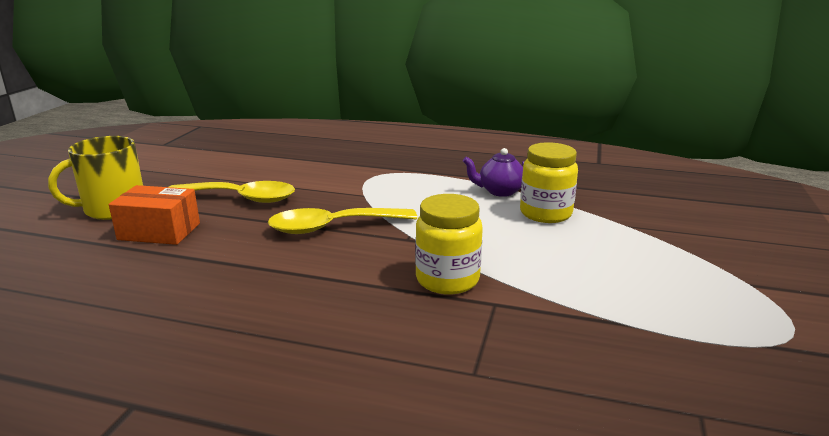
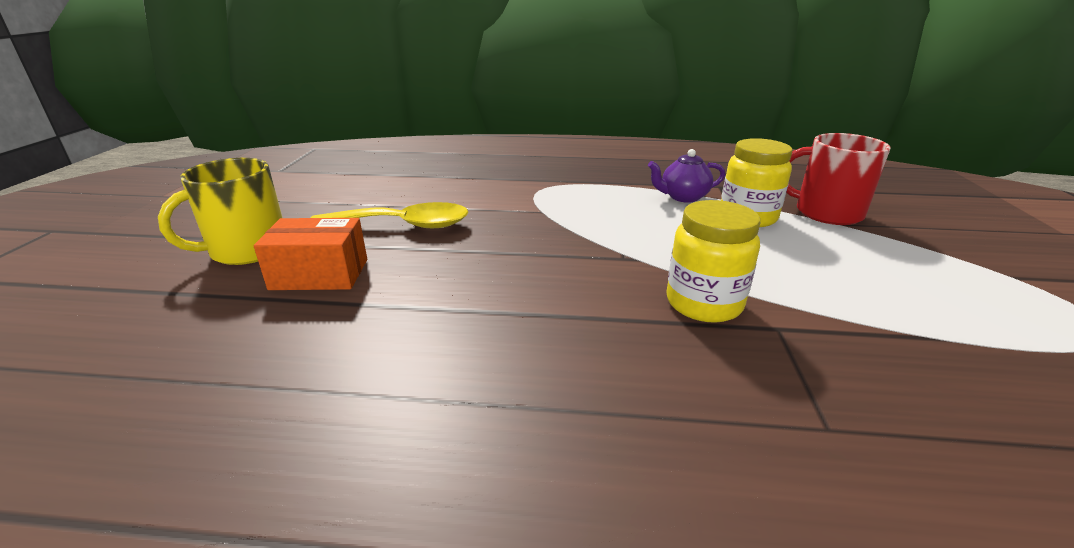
camera: 10 degrees left, 5 degrees up
(332, 227) = (529, 251): yellow spoon -> none
(625, 215) = (826, 213): none -> red mug

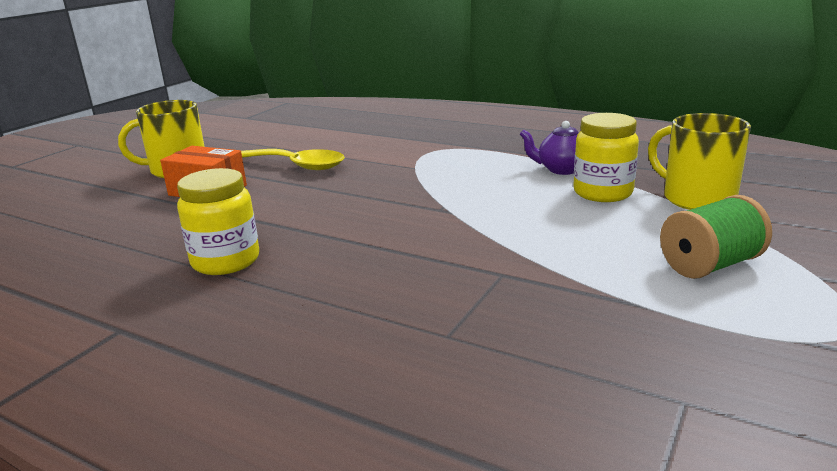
camera: 25 degrees right, 5 degrees down
(703, 303) = (462, 249): yellow jar -> yellow jar (226, 261)
(826, 213) = (697, 198): red mug -> yellow mug
(927, 280) = (710, 265): none -> green spool

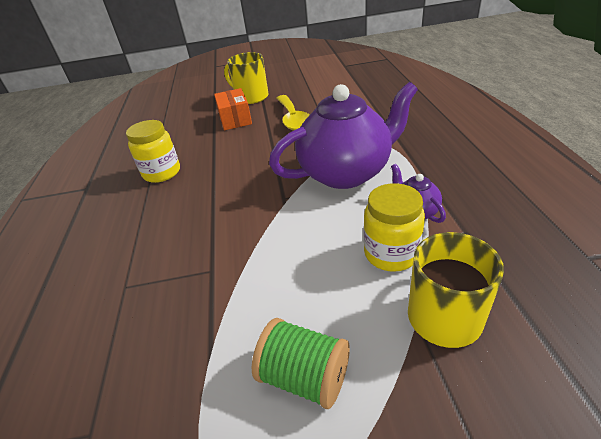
camera: 55 degrees right, 15 degrees up
(453, 174) = (346, 173): none -> purple teapot

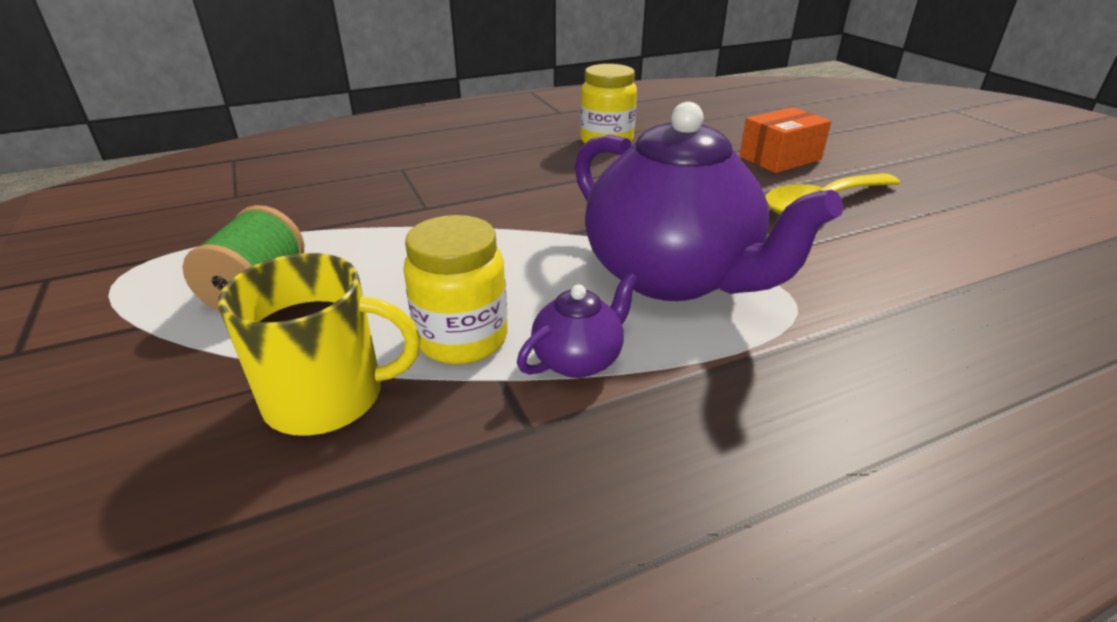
camera: 70 degrees right, 5 degrees down
(251, 97) = (868, 157): yellow mug -> none

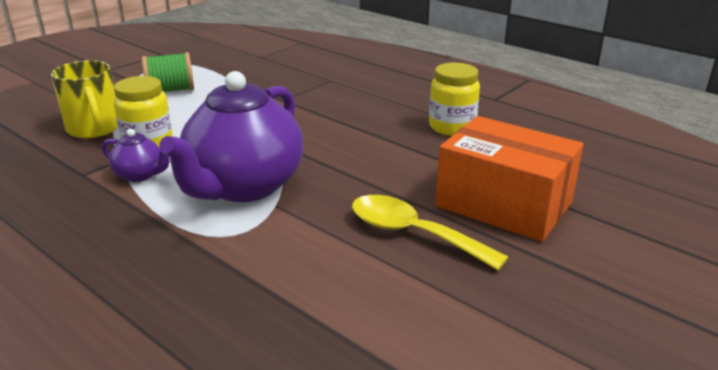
camera: 65 degrees right, 5 degrees down
(780, 158) = (503, 204): orange box -> orange box, size x1.67

